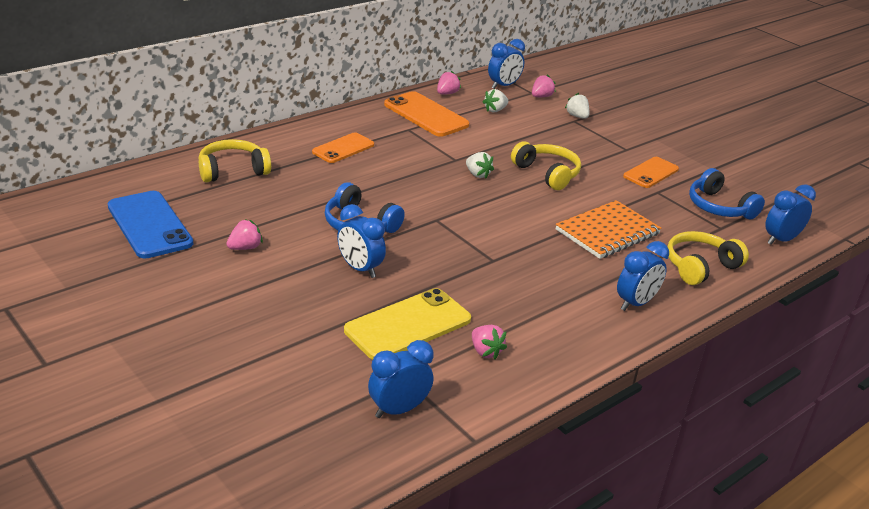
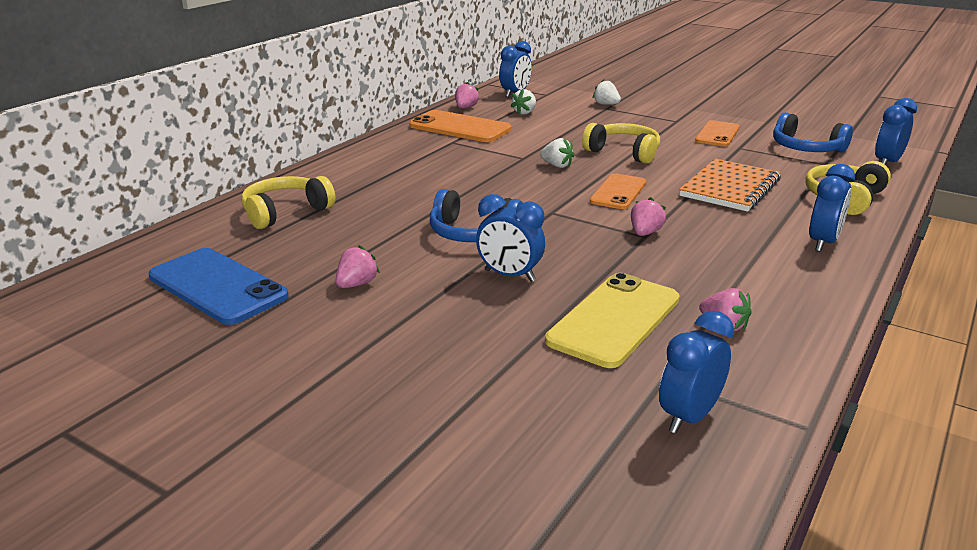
camera: 15 degrees left, 5 degrees down
(343, 148) = (397, 169): orange phone -> orange phone (618, 192)
(541, 96) = (558, 96): pink strawberry -> pink strawberry (645, 233)

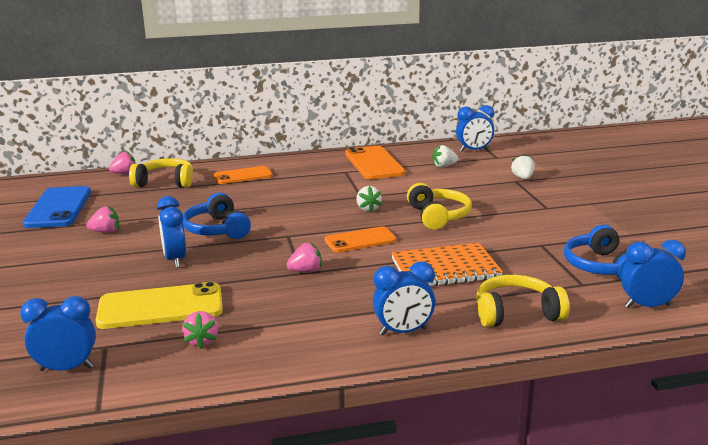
camera: 45 degrees right, 5 degrees down
(465, 108) = (412, 151): pink strawberry -> pink strawberry (124, 173)
(717, 134) = (552, 229): orange phone -> orange phone (243, 176)

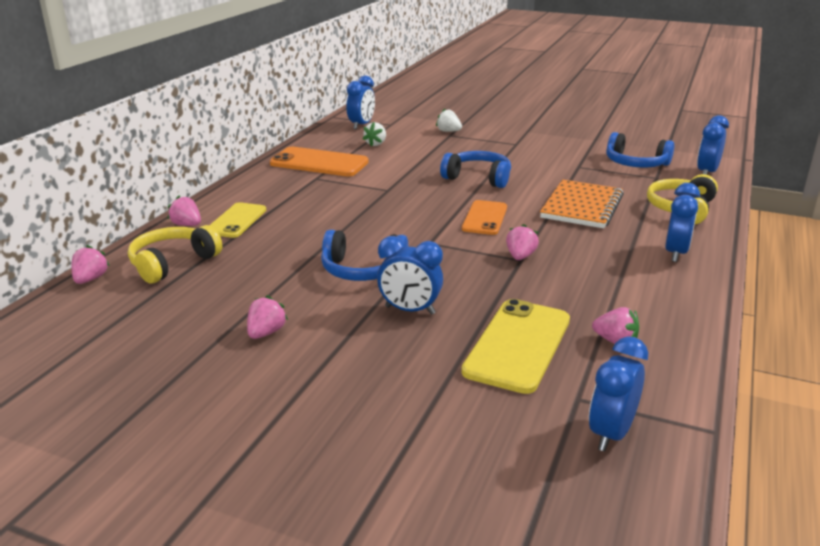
camera: 55 degrees left, 5 degrees up
(58, 208) = (126, 348): blue phone -> none
(219, 167) = (187, 225): none -> pink strawberry
(243, 176) = (236, 221): orange phone -> yellow phone
(368, 209) = (421, 195): white strawberry -> none
(438, 216) = (478, 178): yellow headphones -> blue headphones

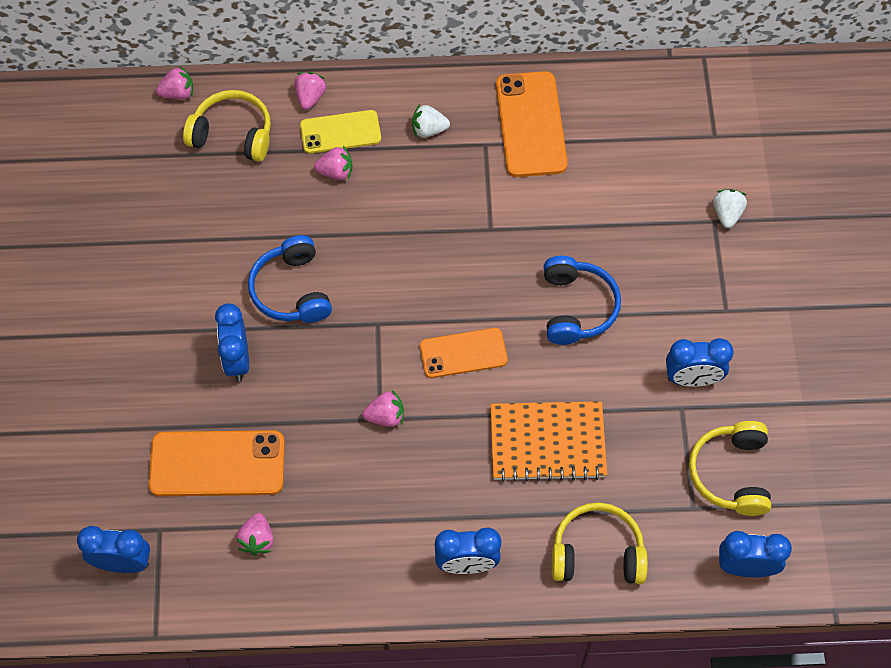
camera: 65 degrees right, 35 degrees up
(266, 333) = (155, 270): pink strawberry -> pink strawberry (336, 172)
(361, 125) = (689, 105): blue clock -> blue clock (692, 379)
(376, 144) = (628, 153): white strawberry -> white strawberry (428, 130)
(518, 345) = (217, 464): yellow phone -> orange phone
(635, 164) = (731, 473): blue headphones -> yellow headphones

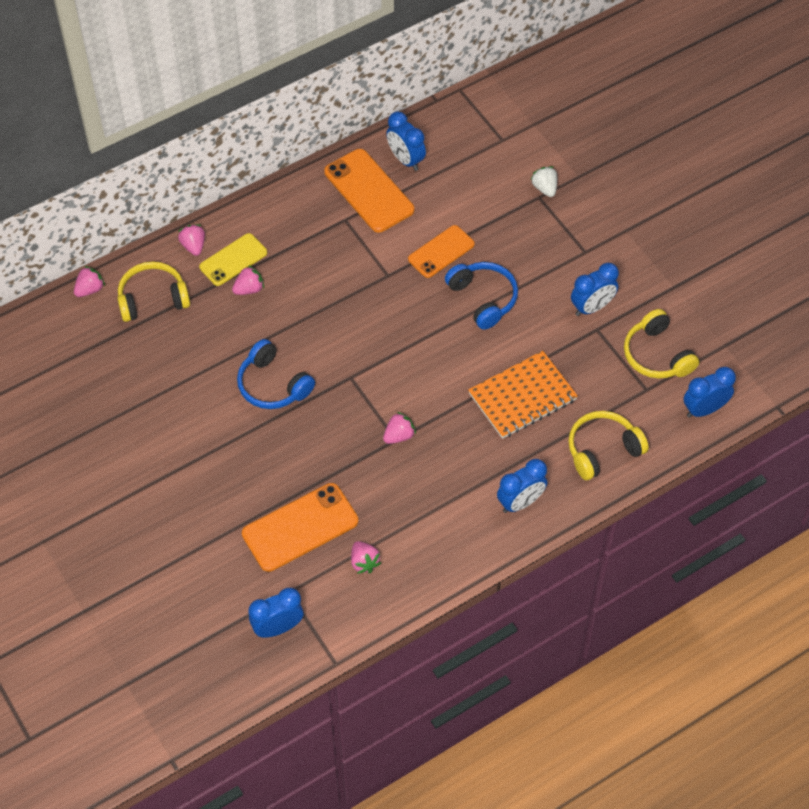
camera: 30 degrees left, 5 degrees down
(237, 359) = (265, 451): blue clock -> blue clock (405, 160)
(428, 130) = (297, 228): white strawberry -> none
(463, 353) = (425, 367): orange phone -> orange phone (441, 252)

